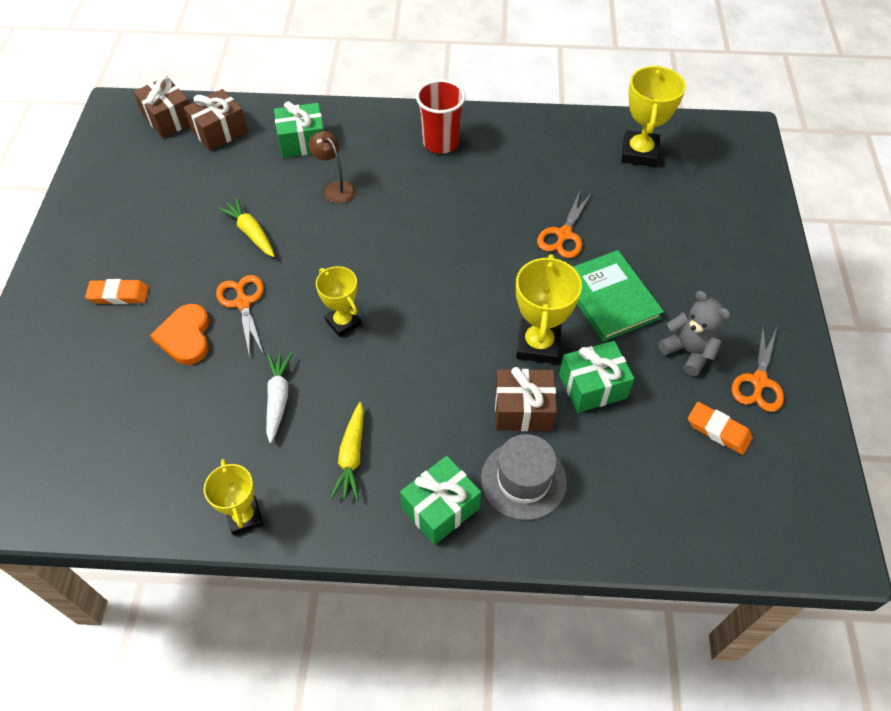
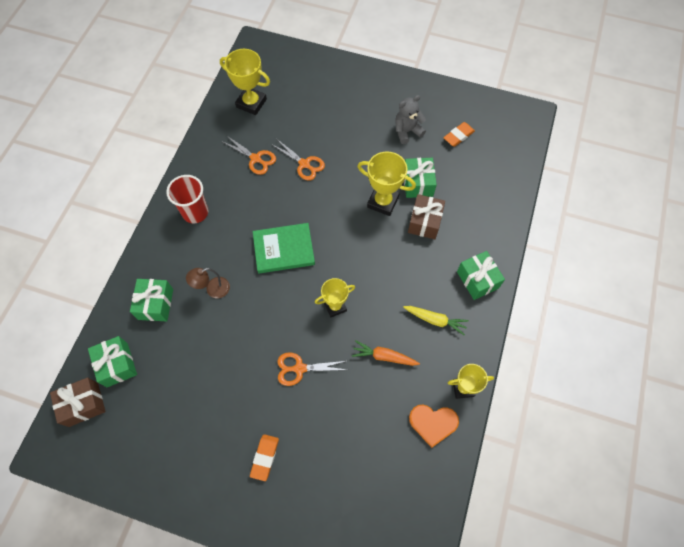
camera: 75 degrees left, 10 degrees up
(185, 337) = (318, 411): orange heart -> orange heart (433, 423)
(219, 131) = (117, 365): brown gift -> green gift
(251, 233) = (236, 355): yellow carrot -> none
(278, 398) = (384, 356): white carrot -> orange carrot
(523, 480) = (468, 234): grey hat -> none
(609, 298) = (360, 156): green book -> green book (284, 249)
(759, 381) = (434, 107): orange scissors -> orange scissors (256, 159)

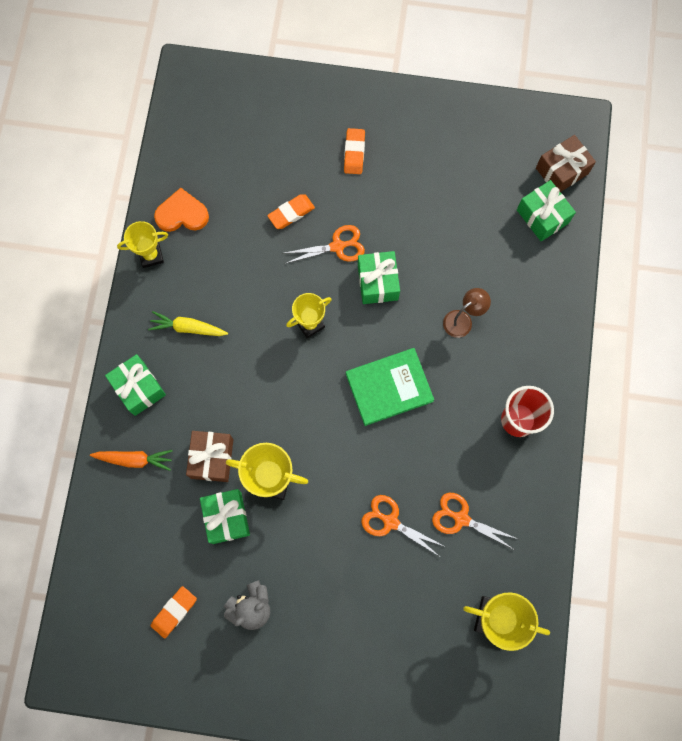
camera: 170 degrees right, 10 degrees up
(155, 304) = (525, 291): green gift -> green gift (377, 282)
(334, 406) = (291, 213): none -> orange eraser
(384, 356) = (244, 275): orange carrot -> orange carrot (134, 459)

